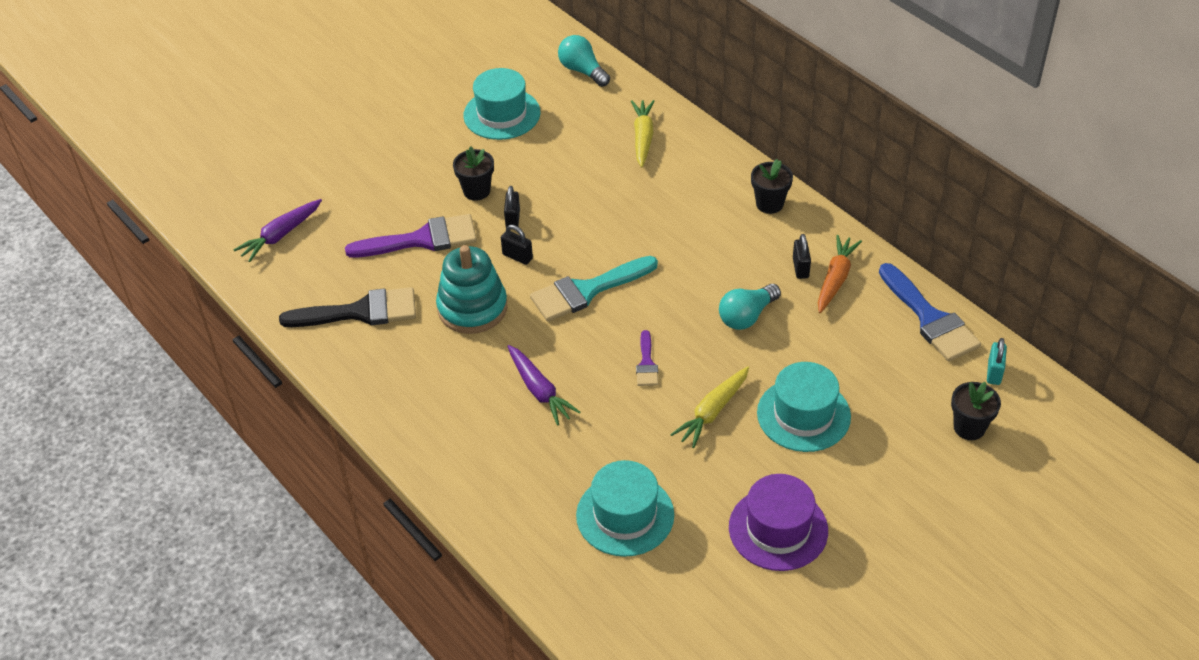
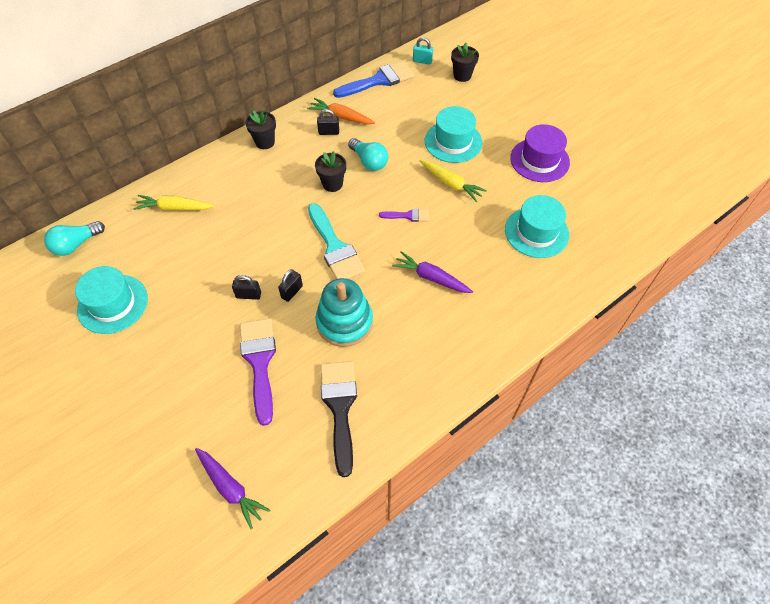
camera: 90 degrees left, 10 degrees up
(476, 191) = (208, 322): black flower pot -> black flower pot (332, 184)
(540, 390) = (431, 278): purple carrot -> purple carrot turned 120 degrees counterclockwise

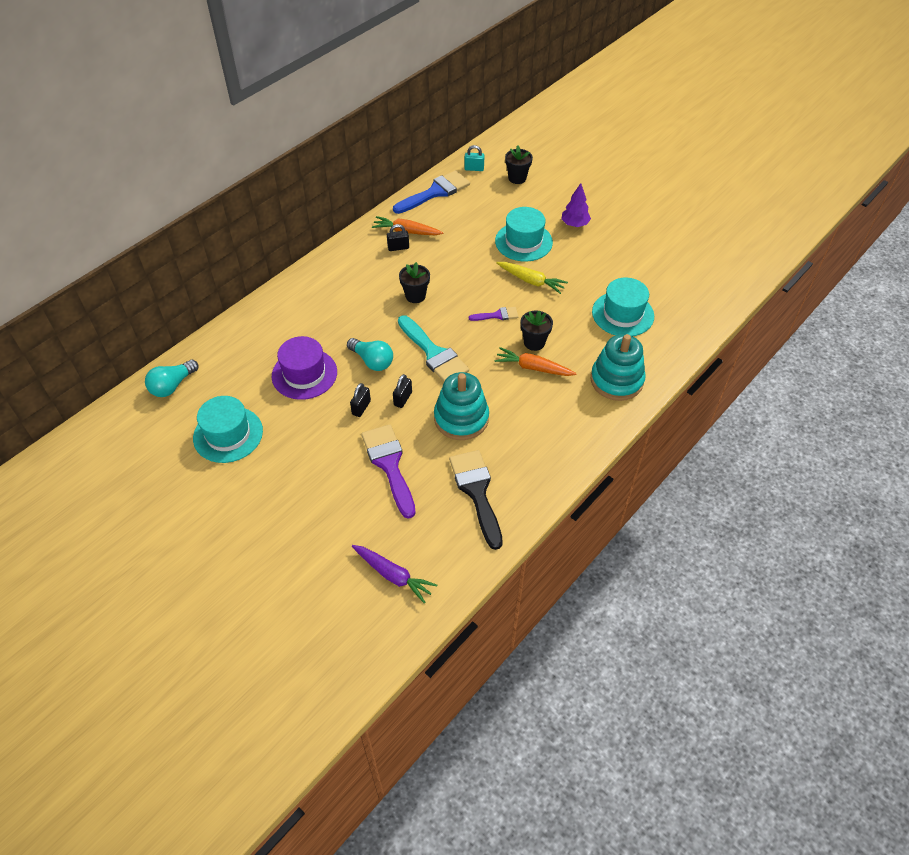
camera: 10 degrees left, 5 degrees down
(174, 208) = (262, 338): yellow carrot -> none
(248, 295) = (361, 408): black padlock -> black padlock turned 60 degrees counterclockwise
(265, 142) = (336, 265): black flower pot -> black flower pot (534, 342)
(369, 161) = (446, 270): turquoise light bulb -> turquoise light bulb (372, 361)
(431, 278) = (533, 368): purple carrot -> orange carrot
(508, 130) = (574, 224): none -> purple tree
(514, 304) = (616, 380): none -> turquoise stacking toy
(539, 160) = (611, 248): purple hat -> purple hat (304, 374)

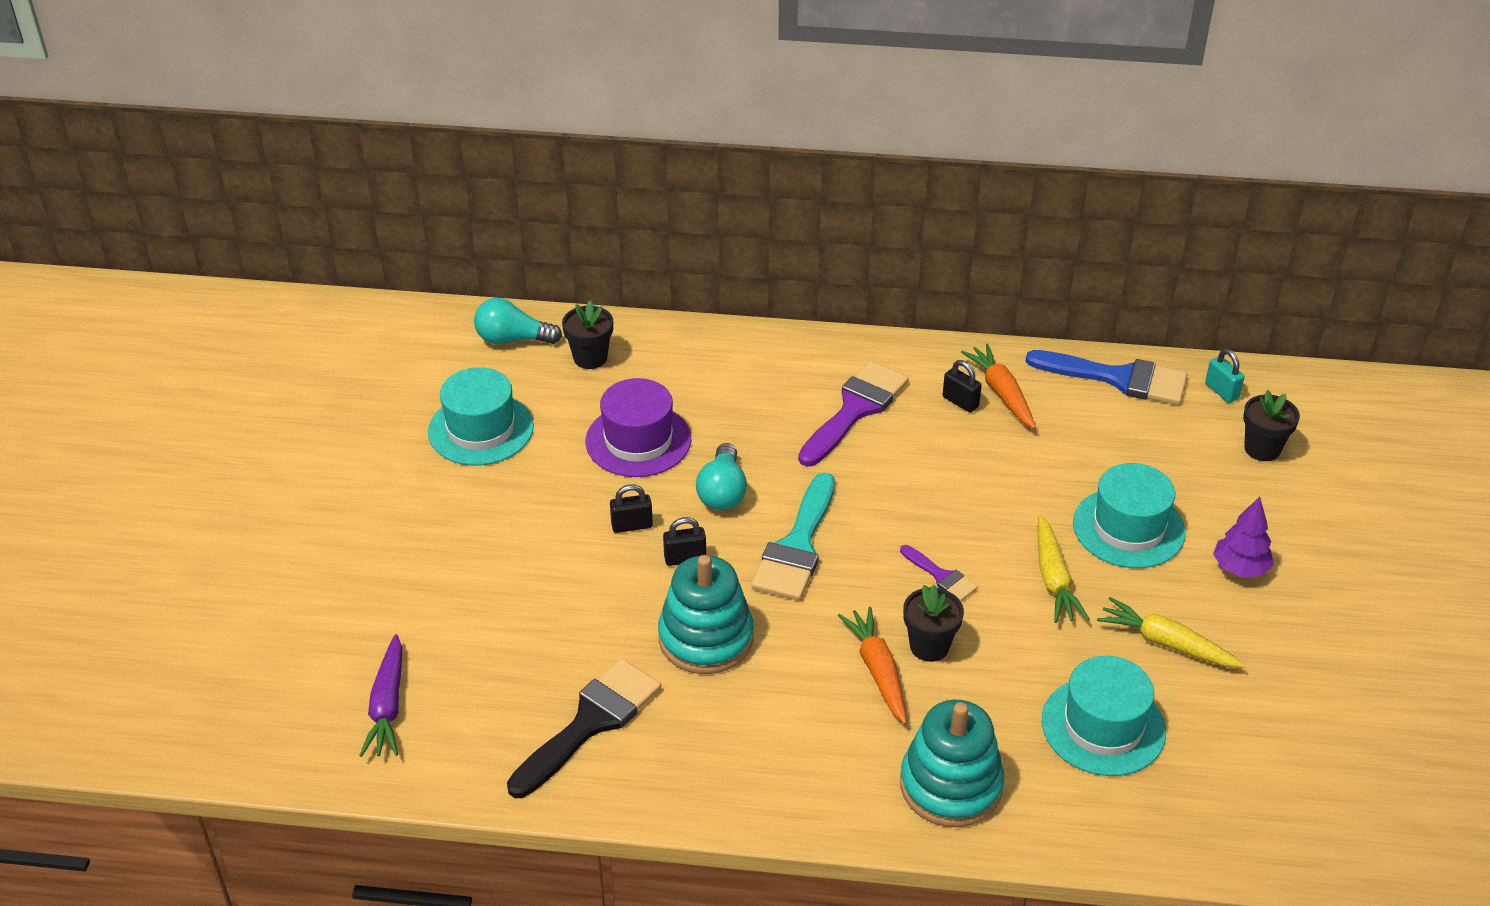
camera: 55 degrees right, 10 degrees down
(389, 465) = (560, 606): purple brush -> purple brush (855, 410)
(415, 296) = (886, 469): black flower pot -> black flower pot (590, 358)
(595, 269) = (1166, 643): none -> yellow carrot

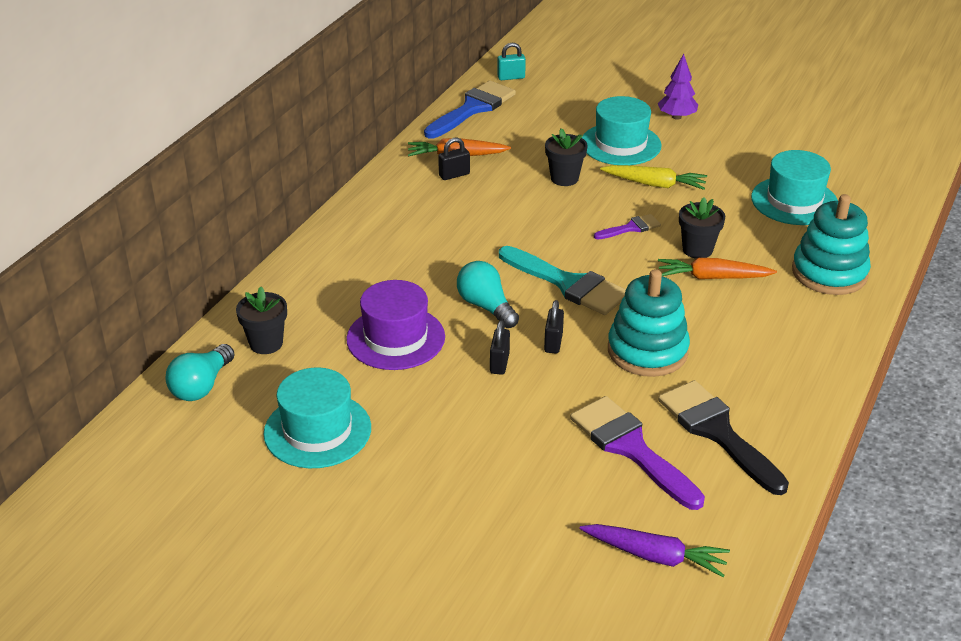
camera: 70 degrees left, 5 degrees down
(722, 492) = (486, 306): turquoise light bulb -> turquoise light bulb turned 150 degrees counterclockwise
(855, 410) = (432, 222): purple brush -> purple brush (631, 448)
(1166, 643) = (731, 159): yellow carrot -> none
(1262, 449) = (574, 79): black flower pot -> black flower pot (564, 178)

